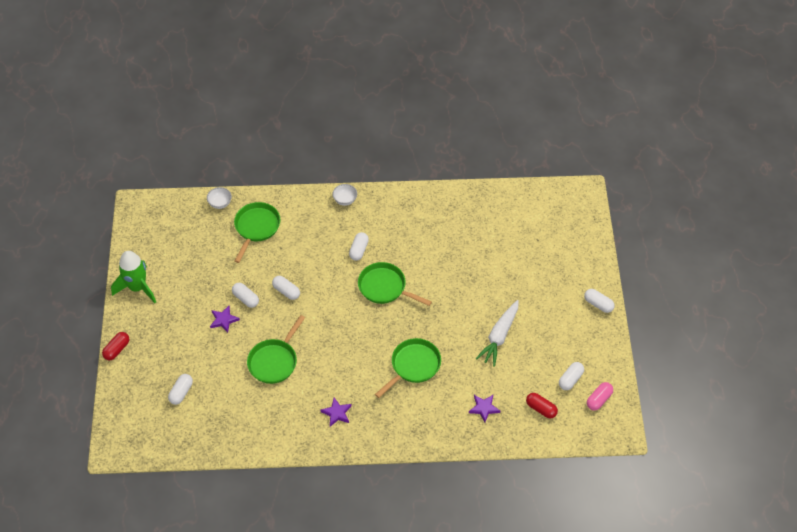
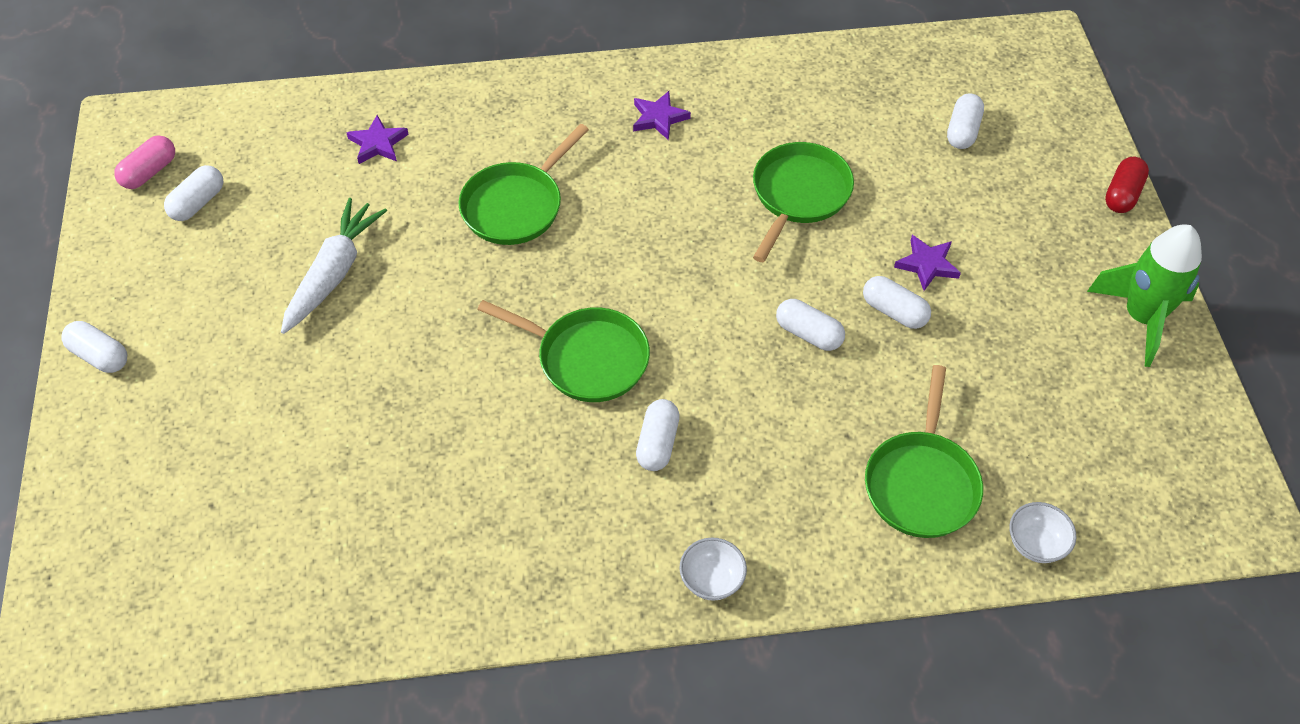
camera: 175 degrees right, 0 degrees up
(541, 409) = (267, 150): red capsule -> none

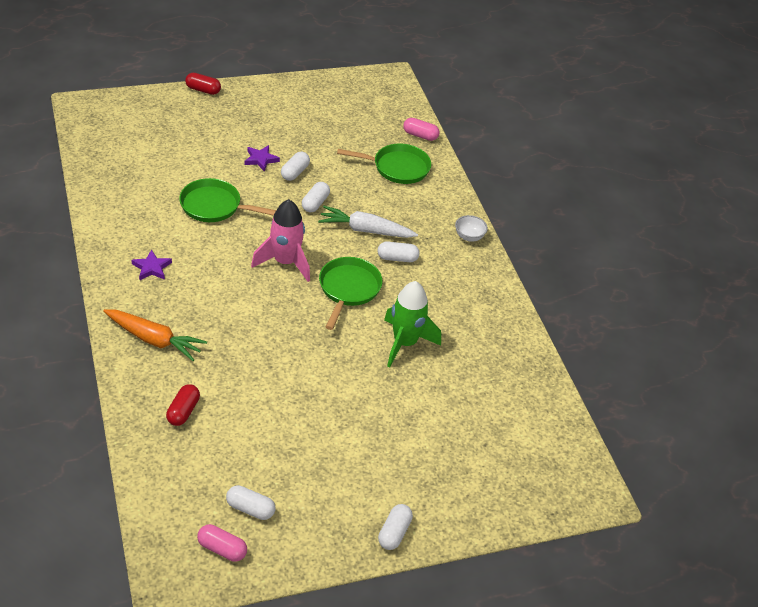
camera: 105 degrees left, 10 degrees down
(334, 273) = (303, 416): white carrot -> white carrot (365, 230)
(378, 143) = (183, 411): purple star -> red capsule
(513, 118) = (154, 340): none -> orange carrot
(516, 205) = (235, 330): green pan -> none
(659, 278) = (285, 262): none -> pink rocket
(962, 131) = (158, 141): white capsule -> none
(1035, 544) = (420, 135): white bowl -> pink capsule
(1141, 318) = (285, 92): green rocket -> green rocket (405, 343)

